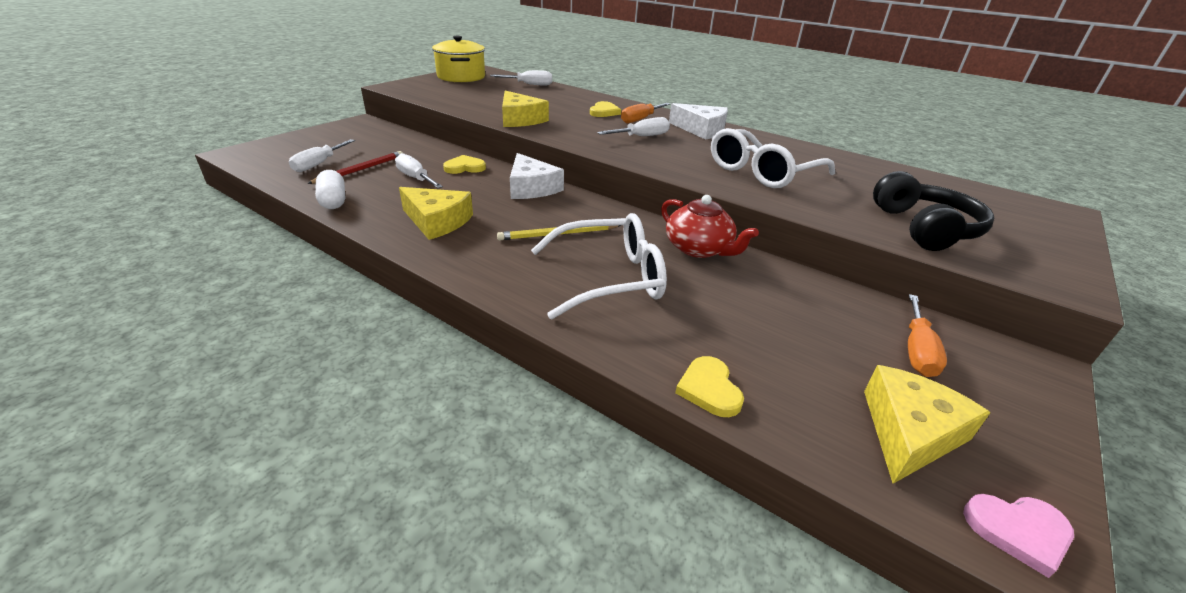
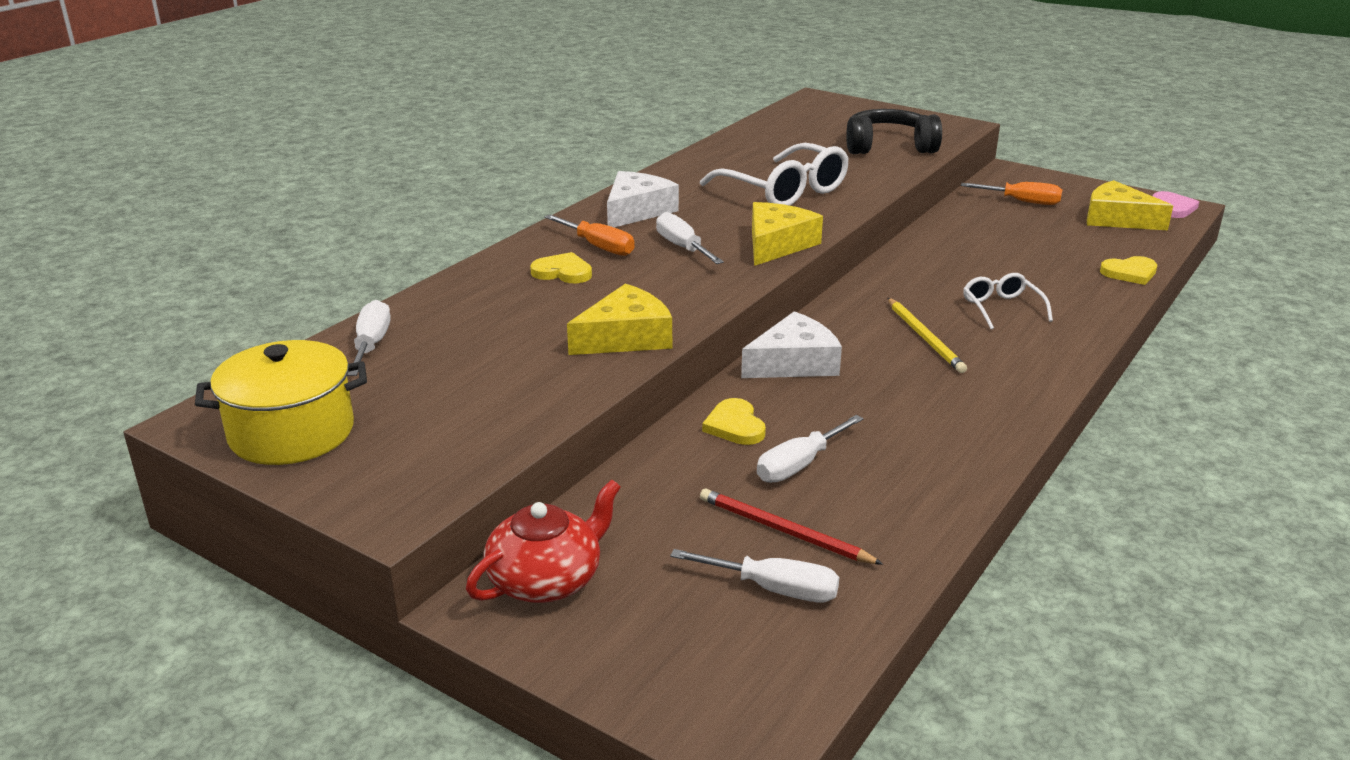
camera: 90 degrees left, 5 degrees down
(333, 201) = (922, 526): white capsule -> none
(437, 221) = (938, 421): yellow cheese -> yellow cheese (777, 244)
(609, 278) = (1001, 308): white glasses -> white glasses, size x0.54
(699, 248) = (911, 264): red teapot -> red teapot (546, 579)

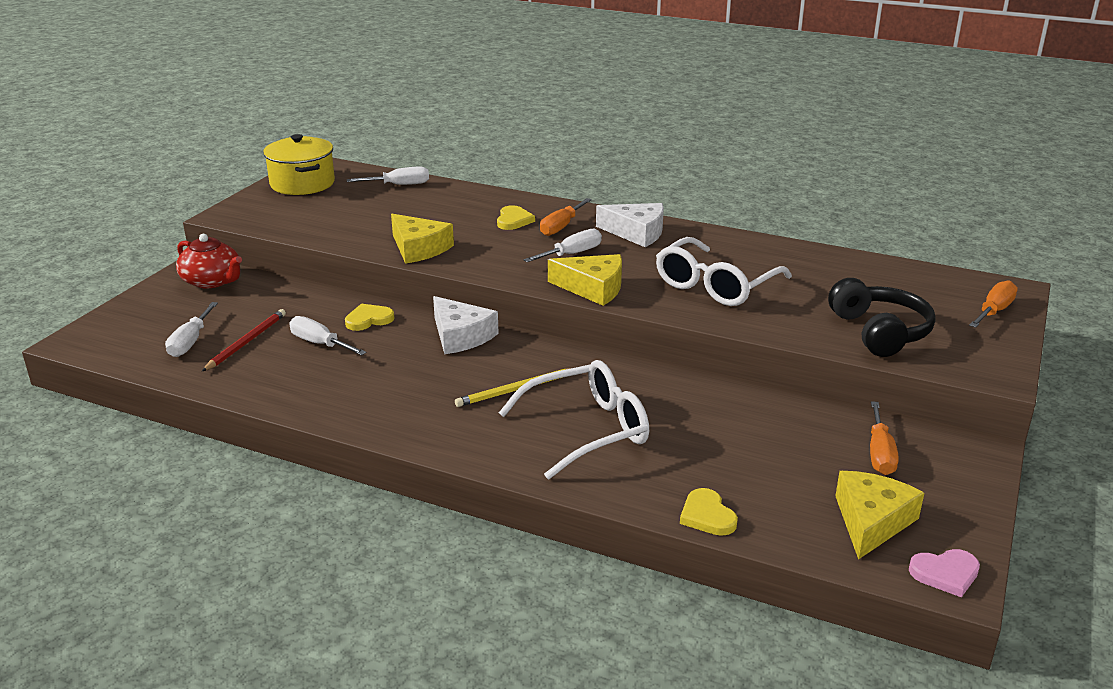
camera: 80 degrees right, 0 degrees up
(854, 109) = (994, 311): none -> orange screwdriver
(1001, 308) = (587, 430): white glasses -> white glasses, size x1.85

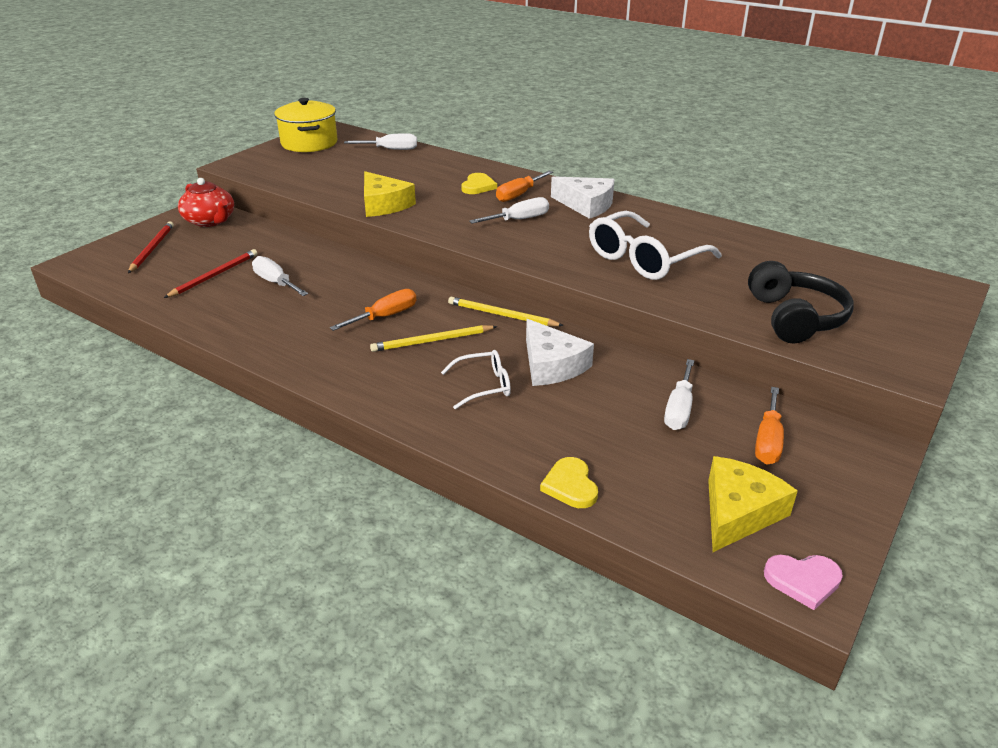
camera: 10 degrees right, 5 degrees up
(159, 318) = (152, 249): none -> red pencil
(190, 342) = (168, 271): white screwdriver -> white screwdriver (679, 409)
(368, 319) = (326, 265): yellow heart -> none
(460, 336) = (401, 286): white cheese -> white cheese (551, 365)
(579, 356) = (502, 315): none -> yellow pencil
(587, 430) = (483, 386): white glasses -> white glasses, size x0.54
(593, 288) = (526, 252): yellow cheese -> none
(994, 311) = (921, 307): orange screwdriver -> orange screwdriver (385, 316)

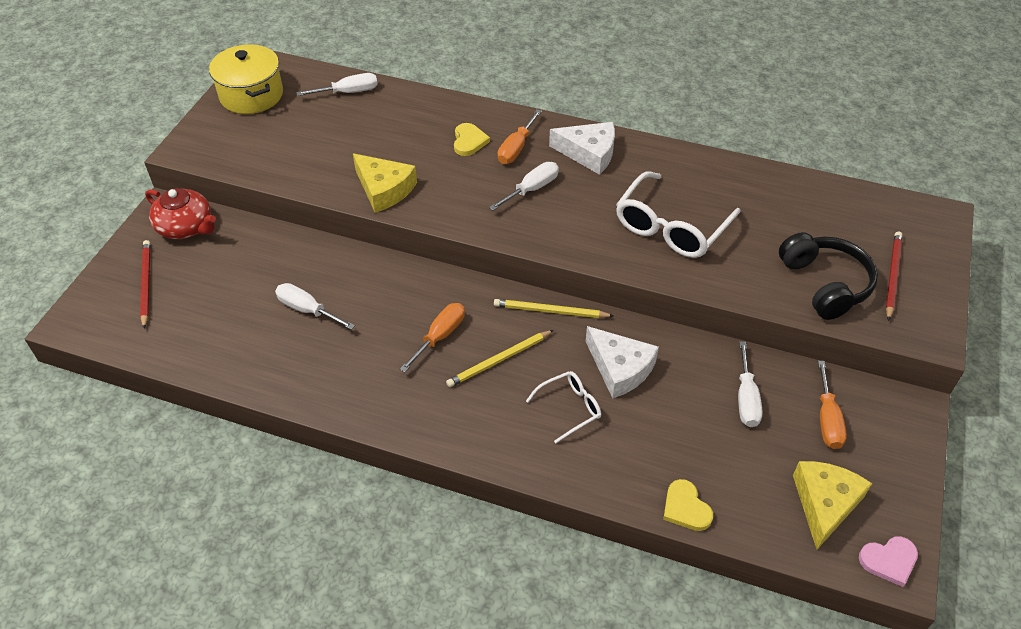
camera: 15 degrees left, 15 degrees up
(215, 275) = (237, 312): red pencil -> red pencil (892, 275)

